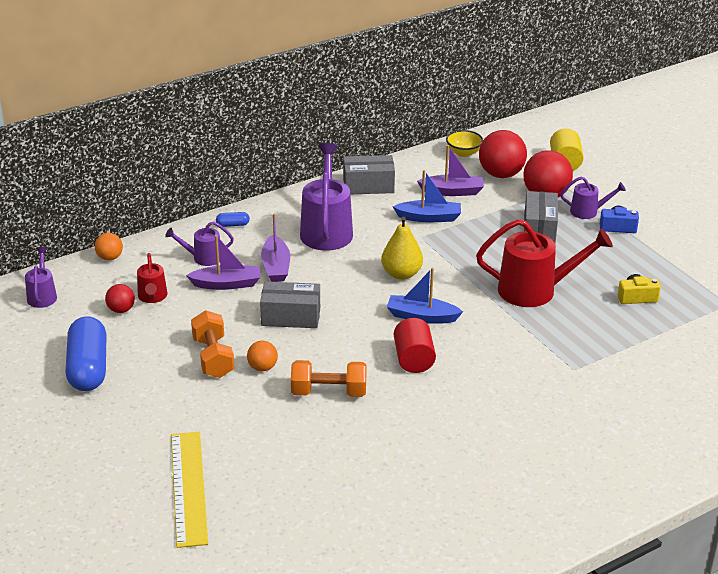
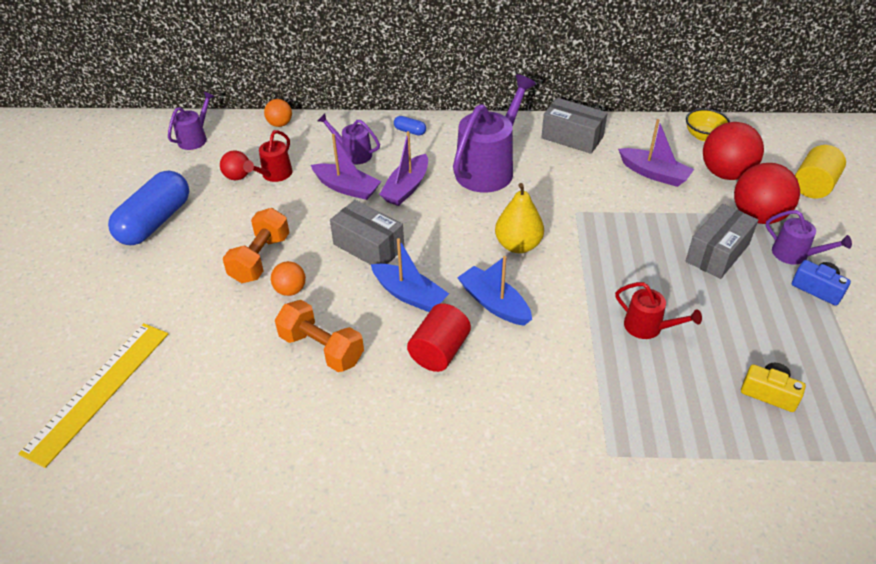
camera: 35 degrees right, 10 degrees up
(429, 217) = (603, 193): blue boat -> blue boat (409, 295)
(535, 290) = (648, 327): red watering can -> red watering can, size x0.52

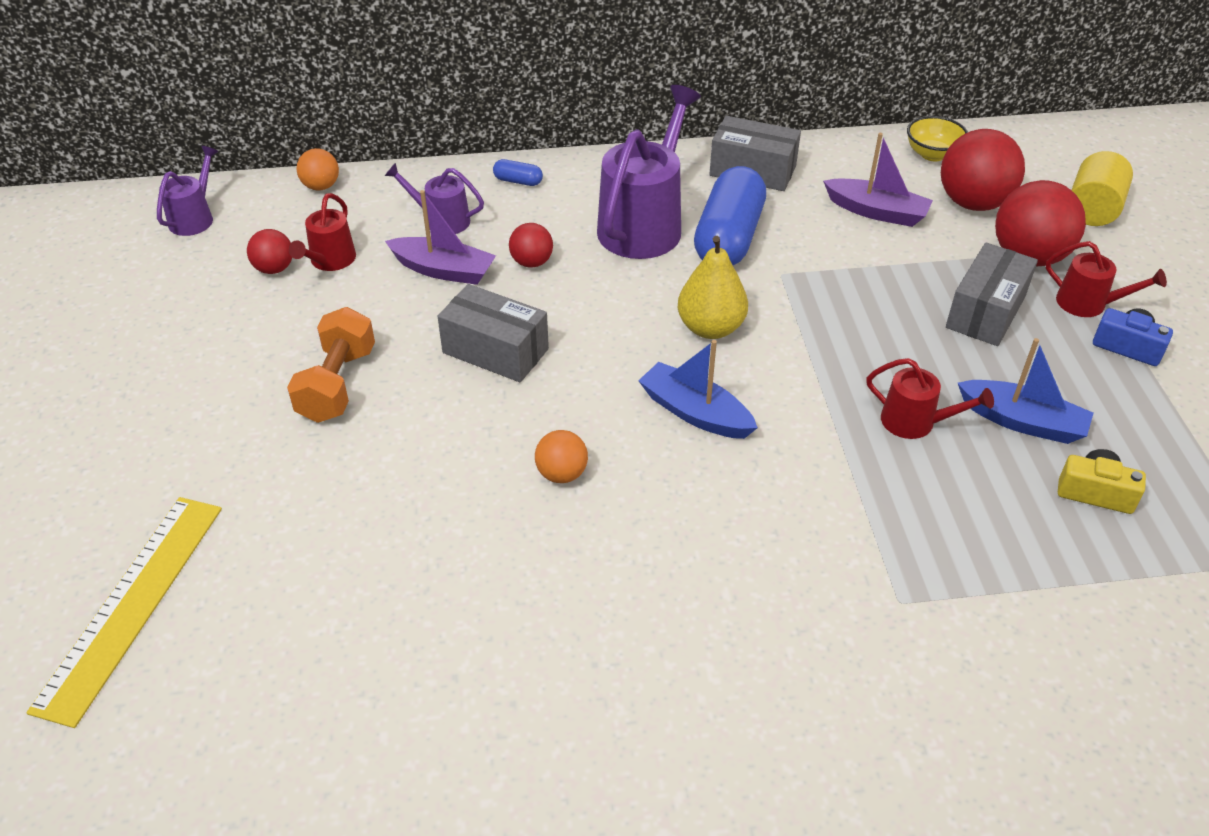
camera: 10 degrees left, 0 degrees up
(155, 222) = (161, 346): blue capsule -> blue capsule (729, 238)
(290, 290) = (393, 425): orange ball -> orange ball (562, 474)
(321, 348) = (460, 503): orange dumbbell -> none
(406, 188) = (531, 262): purple boat -> red ball
(409, 295) = (571, 413): blue boat -> blue boat (1022, 421)
(439, 351) = (632, 488): red cylinder -> none
(795, 255) = (1088, 304): purple watering can -> red watering can

